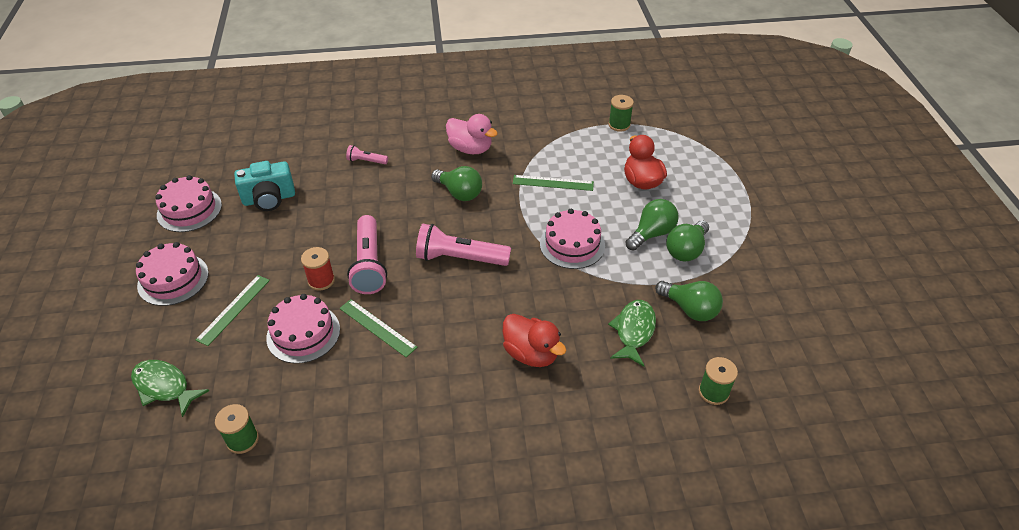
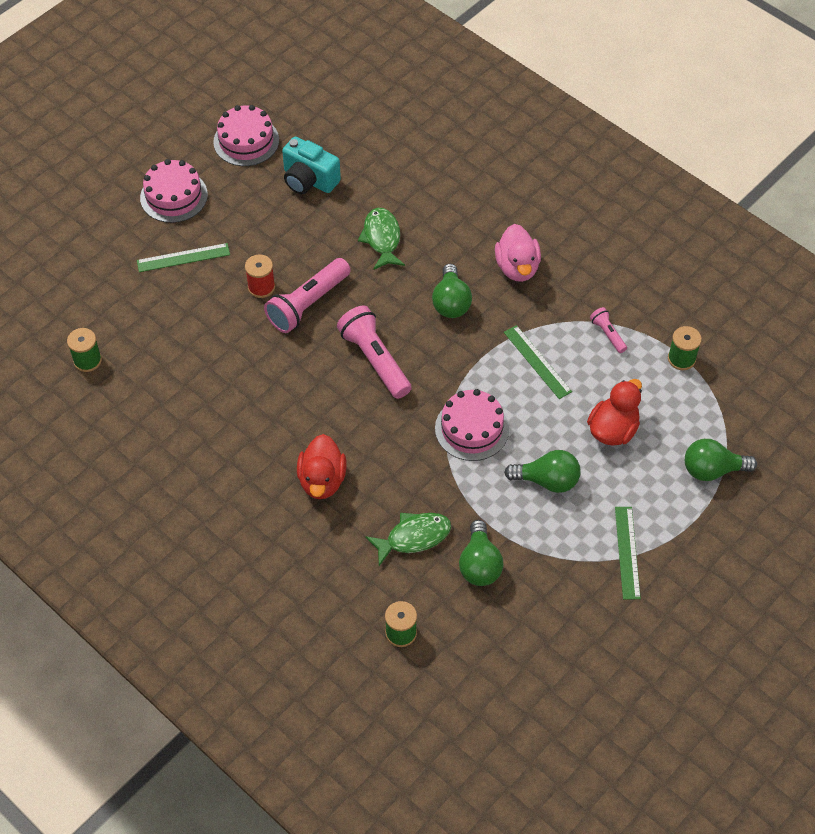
camera: 50 degrees right, 10 degrees up
(164, 387) = (85, 279): green fish -> green fish (382, 238)
(303, 333) = (203, 319): pink cake -> none
(366, 161) = (420, 206): pink flashlight -> pink flashlight (607, 334)
(377, 327) = (252, 360): green ruler -> green ruler (627, 552)
(686, 250) = (552, 520): green light bulb -> green light bulb (712, 470)

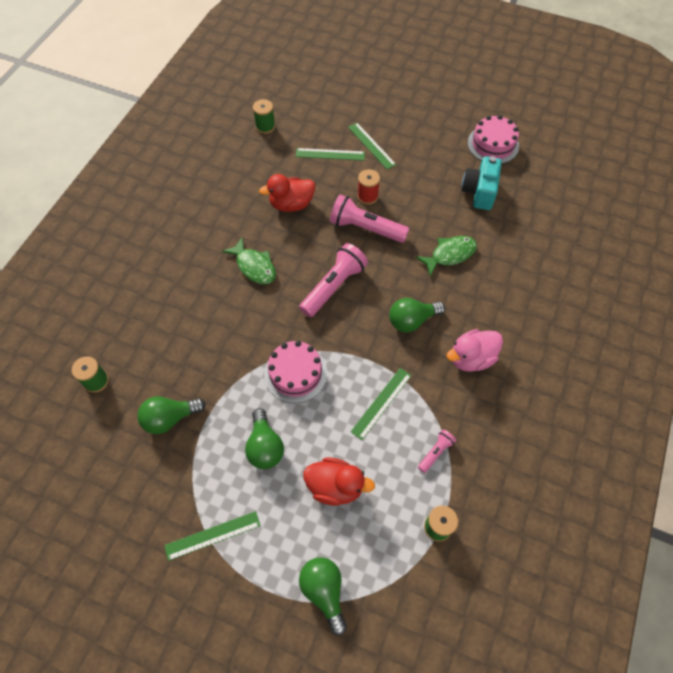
camera: 70 degrees right, 5 degrees up
(174, 196) = (421, 123): pink cake -> none
(174, 304) = (330, 154): none -> green ruler
(322, 480) = (214, 287): red duck -> red duck (291, 204)
(414, 537) = (182, 363): green fish -> green fish (254, 266)

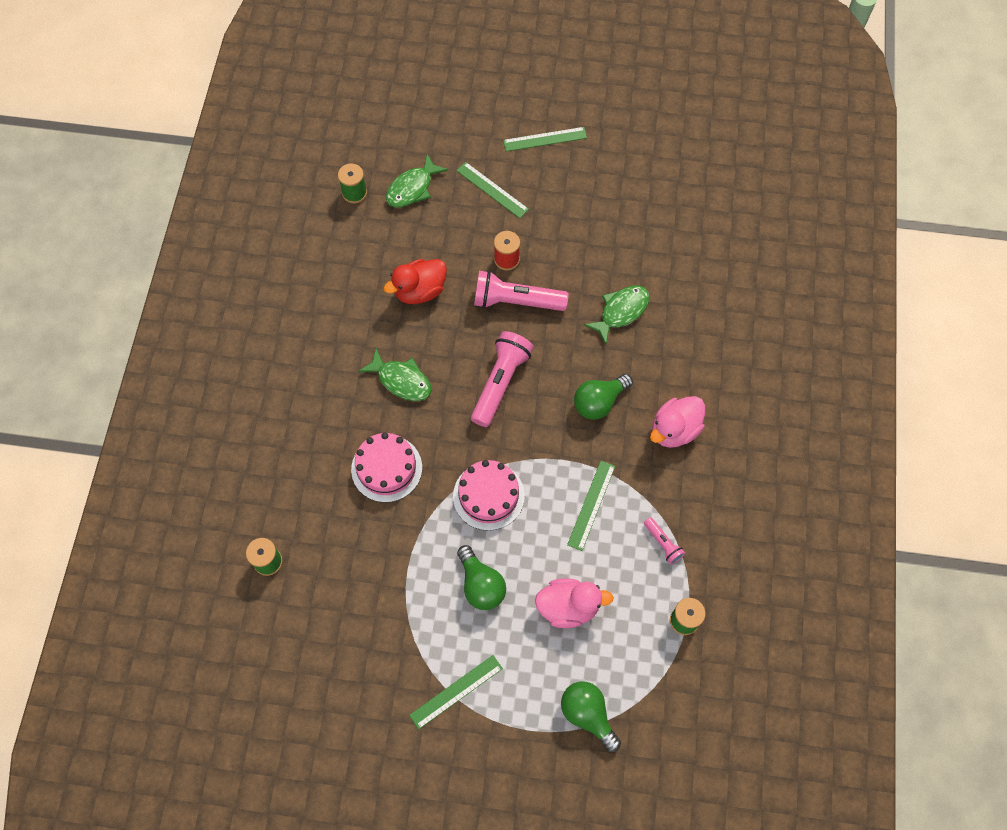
camera: 15 degrees left, 5 degrees up
(170, 418) = (367, 581): green light bulb -> none
(310, 132) = (412, 188): none -> green fish
(330, 154) = (446, 213): green ruler -> green ruler (545, 139)
(335, 486) = (568, 607): red duck -> pink duck
(436, 452) = (663, 544): pink flashlight -> pink flashlight turned 120 degrees clockwise
(479, 192) = (635, 223): turquoise camera -> none
(493, 144) = (636, 156): pink cake -> pink cake (386, 468)

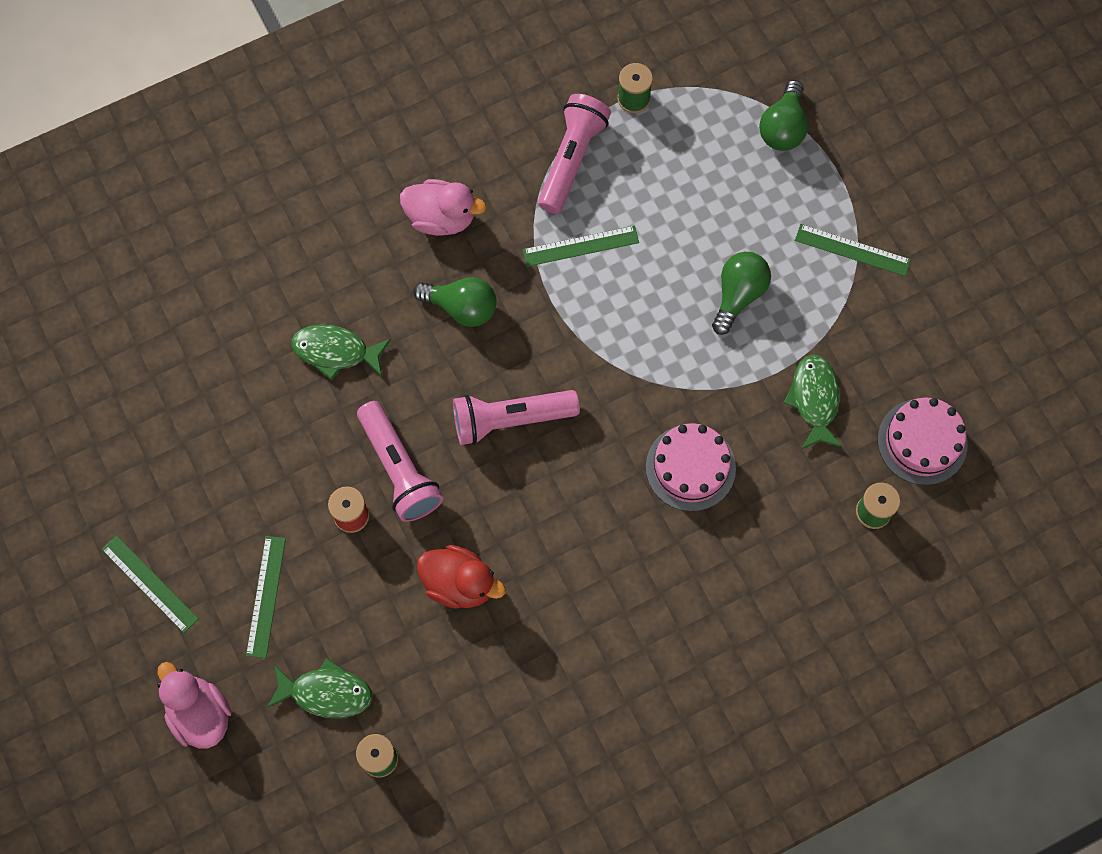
camera: 125 degrees left, 5 degrees up
(401, 380) = (582, 524): green fish -> green fish (814, 399)
(488, 496) = (644, 348): pink cake -> pink cake (922, 441)
(568, 607) = (698, 204): pink duck -> pink duck (200, 713)
(663, 544) = (572, 159): pink flashlight -> pink flashlight, size x2.01

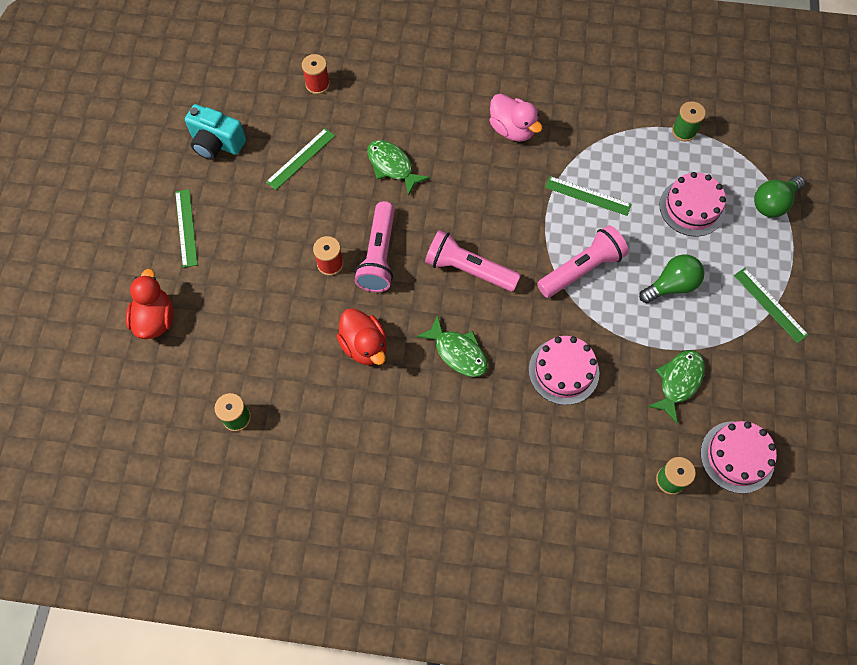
camera: 35 degrees right, 5 degrees down
(104, 457) = (216, 143): none -> turquoise camera
(170, 305) = (317, 84): none -> red spool
(200, 713) = (155, 319): pink duck -> red duck
(266, 596) = (245, 277): green ruler -> green ruler (301, 158)
(326, 692) = (236, 357): green fish -> green fish (458, 352)
(462, 307) = (487, 187): green light bulb -> none
(572, 159) = (618, 143): pink flashlight -> pink flashlight (582, 269)
(701, 188) = (692, 207): none -> pink cake

